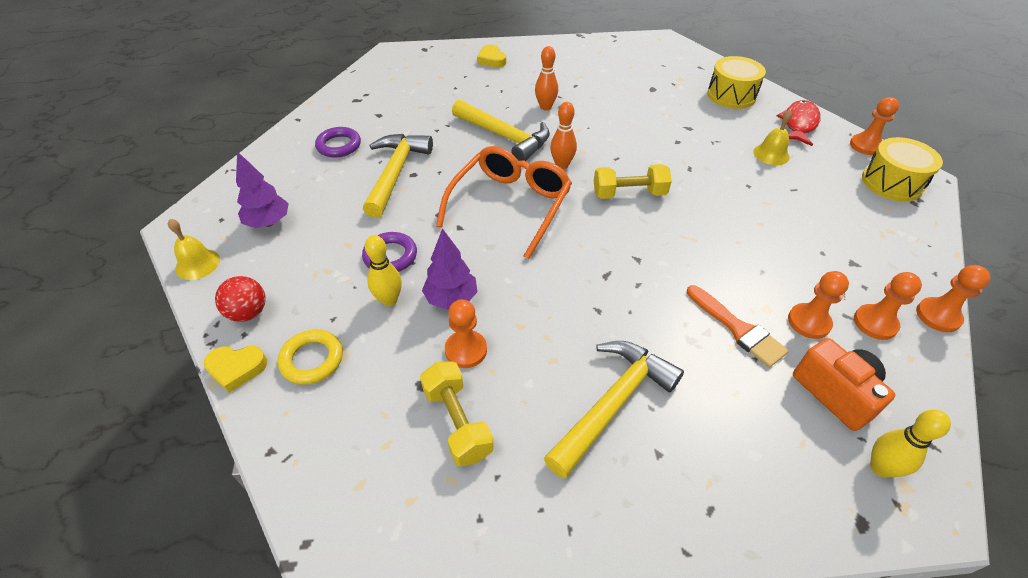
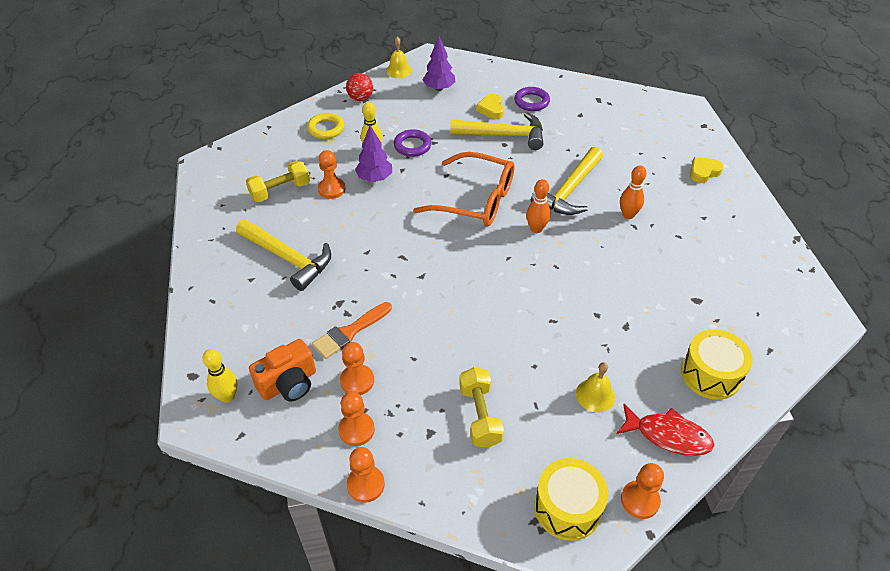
camera: 85 degrees right, 0 degrees up
(237, 368) = (320, 103): yellow heart -> yellow heart (491, 109)
(629, 194) = (504, 273): yellow dumbbell -> yellow dumbbell (480, 415)

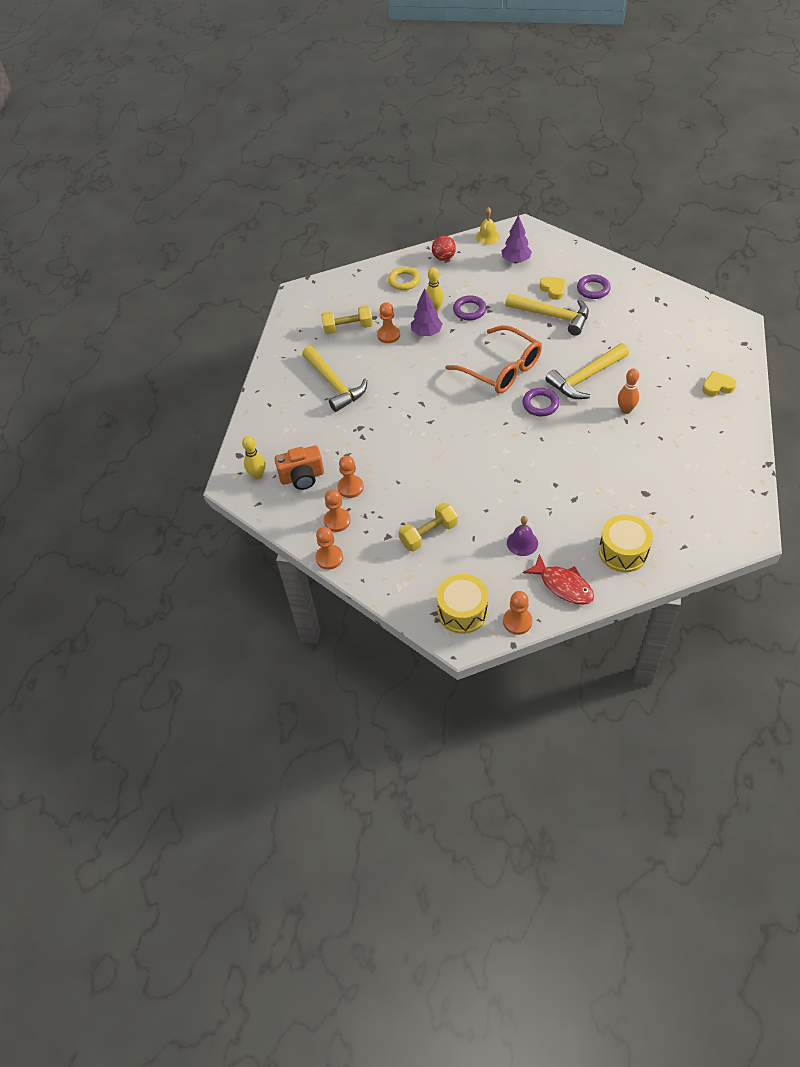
camera: 25 degrees right, 5 degrees up
(349, 332) = (359, 451): orange brush -> none
(480, 415) = (428, 534): yellow dumbbell -> yellow dumbbell turned 45 degrees clockwise
(491, 109) = (553, 289): yellow heart -> yellow heart turned 135 degrees clockwise
(536, 229) = (540, 404): orange bowling pin -> purple ring
(595, 395) = (522, 543): yellow bell -> purple bell

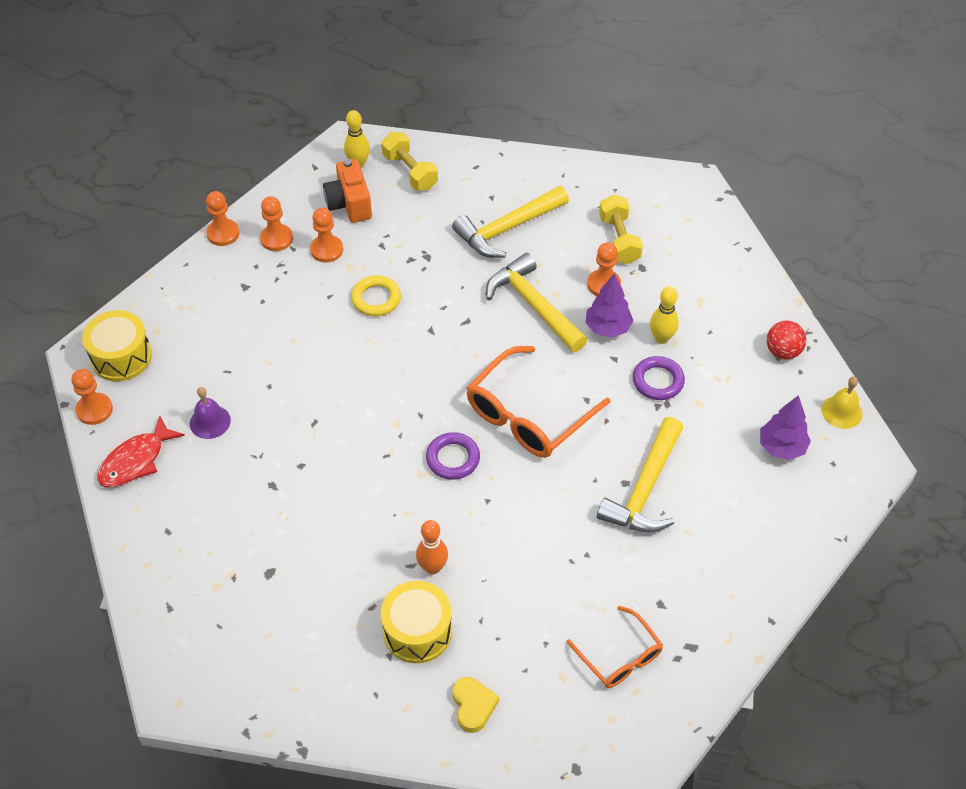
camera: 85 degrees right, 0 degrees up
(404, 281) = (724, 302): yellow ring -> yellow ring (376, 299)
(428, 534) = (241, 326): yellow dumbbell -> yellow dumbbell (410, 172)
(553, 289) = (710, 495): yellow heart -> none
(585, 377) = (504, 521): yellow hammer -> yellow hammer (534, 305)
(593, 289) = (713, 552): purple ring -> none
(623, 551) = (175, 533): yellow drum -> yellow drum (417, 631)
(669, 326) = (619, 656): none -> orange glasses

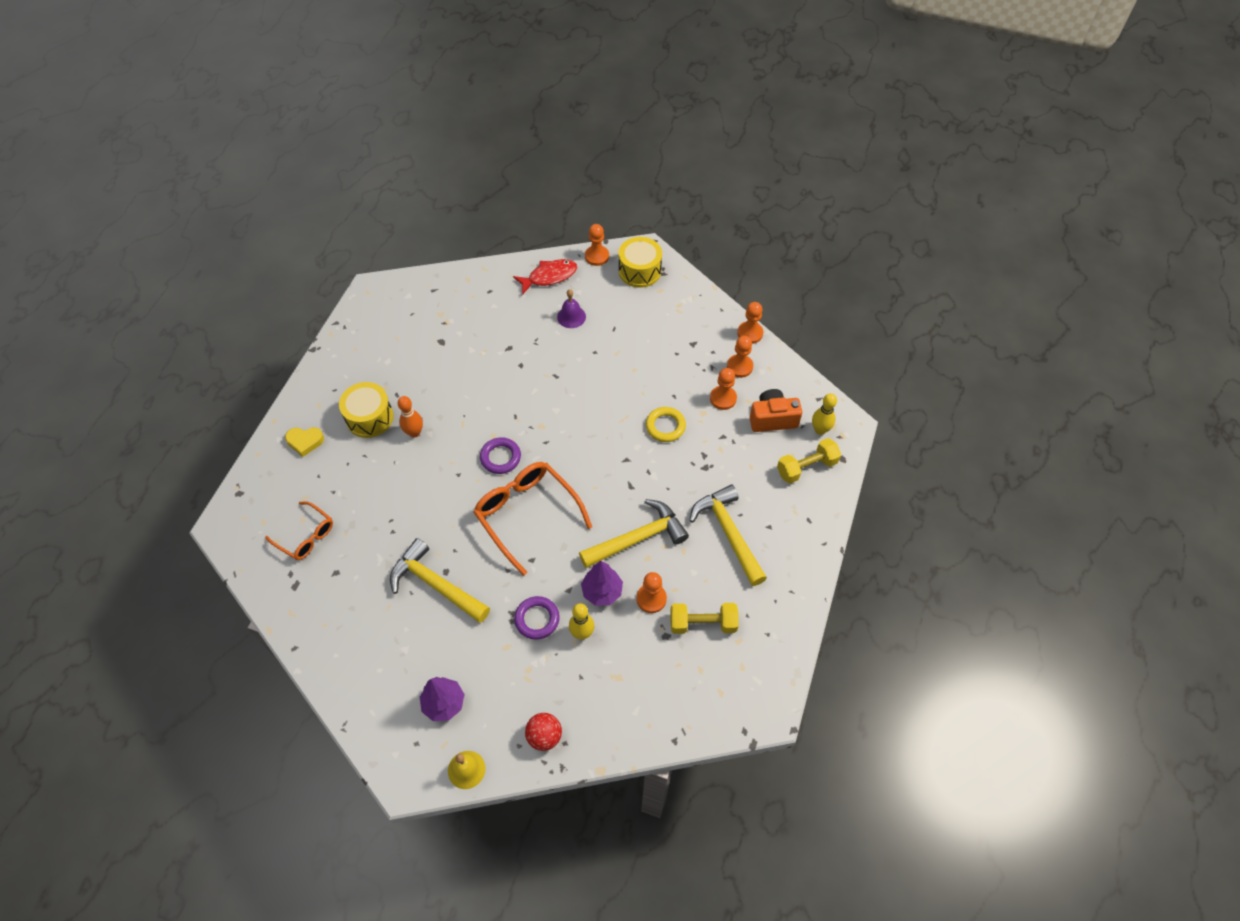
camera: 100 degrees right, 5 degrees up
(136, 460) = (549, 277): red fish -> red fish turned 105 degrees clockwise
(619, 656) = (305, 536): orange glasses -> orange glasses turned 120 degrees counterclockwise

